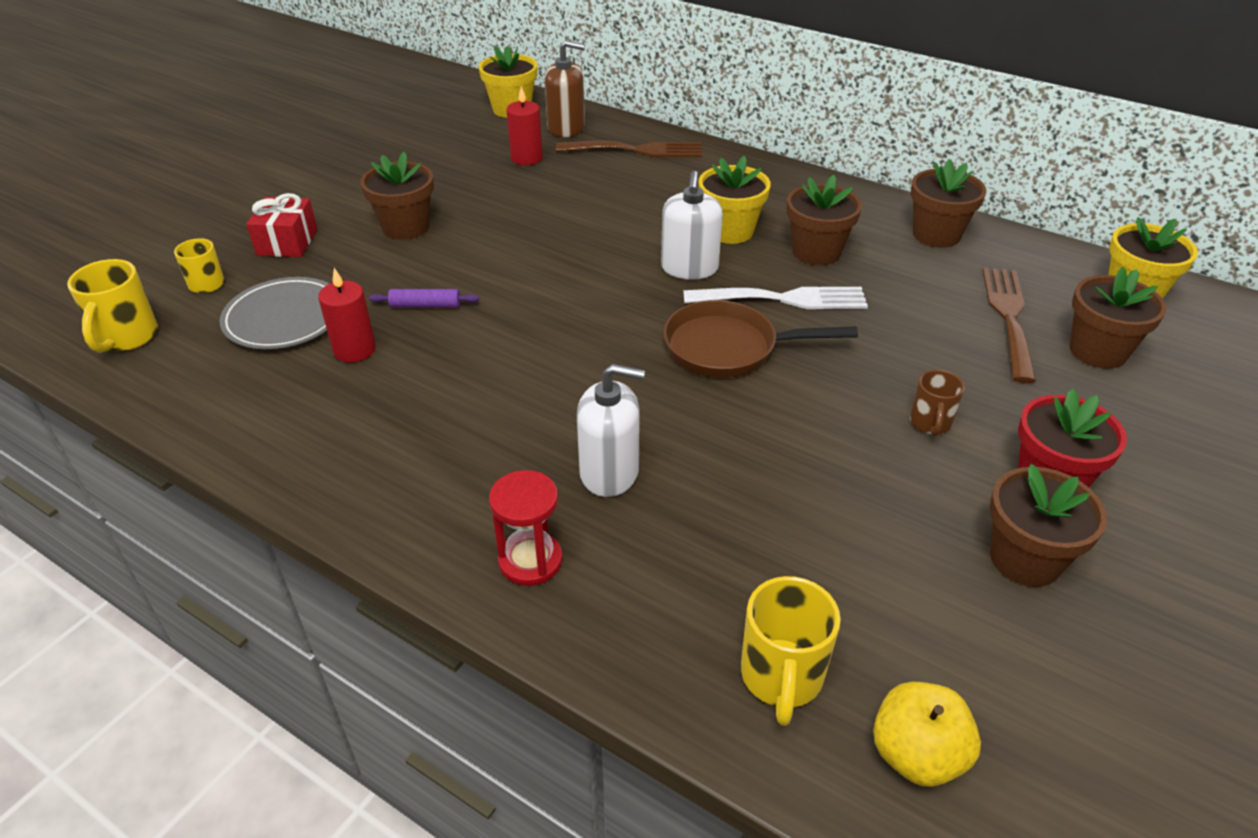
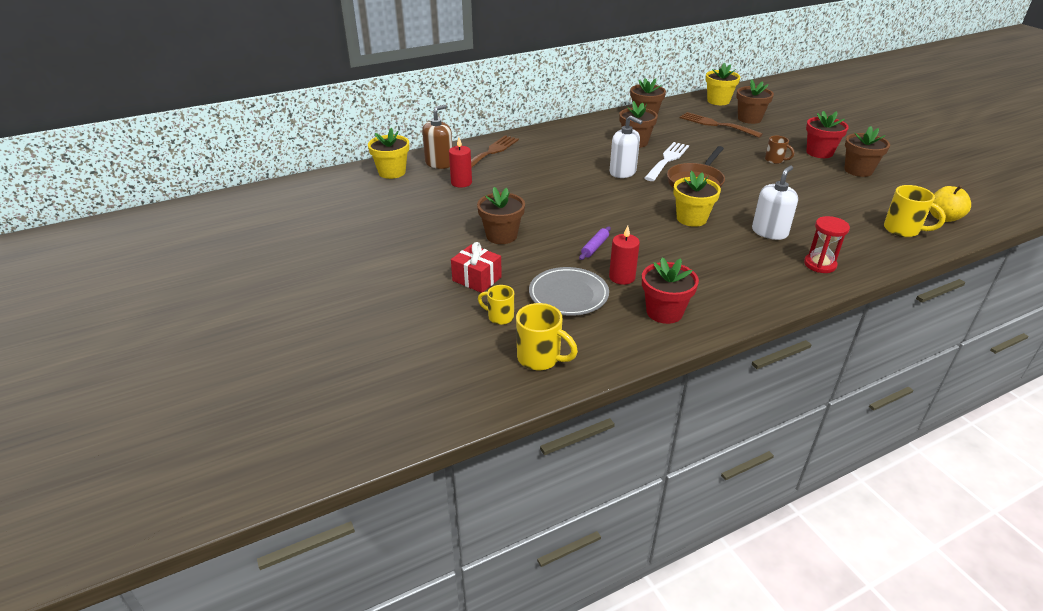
camera: 60 degrees left, 5 degrees down
(278, 411) = (664, 312): none -> red flower pot
(730, 231) = (598, 154): yellow flower pot -> yellow flower pot (691, 218)

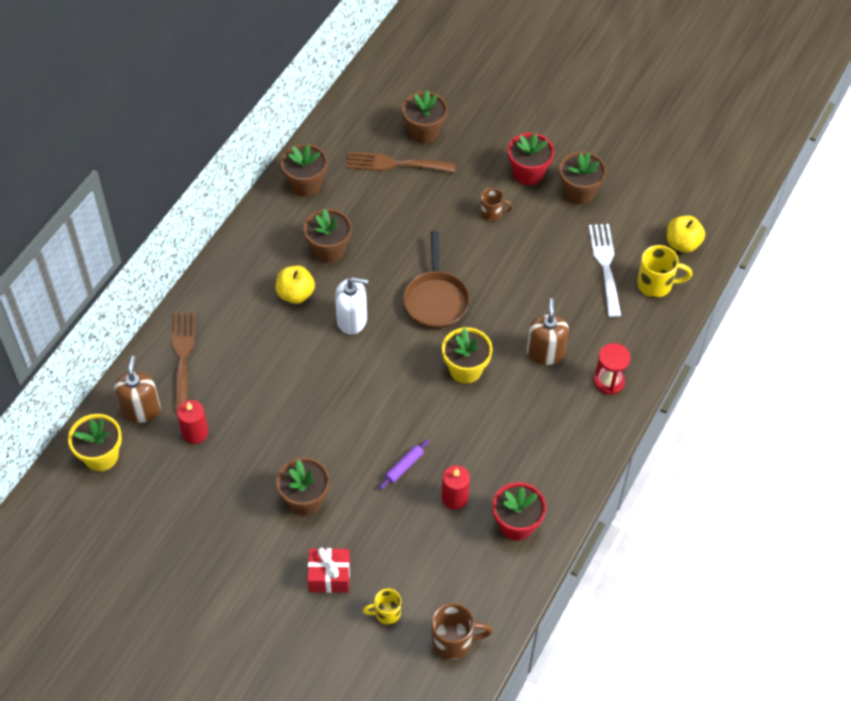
camera: 35 degrees left, 20 degrees up
(540, 358) = (453, 641): yellow mug -> brown mug
(568, 294) = (424, 549): grey plate -> none
(593, 151) = (295, 294): none -> yellow apple
(595, 247) = (404, 467): purple rolling pin -> purple rolling pin turned 45 degrees clockwise
(667, 160) = (384, 270): white fork -> white fork (605, 265)
(718, 101) = (369, 104): yellow flower pot -> none
(769, 232) = (545, 352): white soap dispenser -> brown soap dispenser

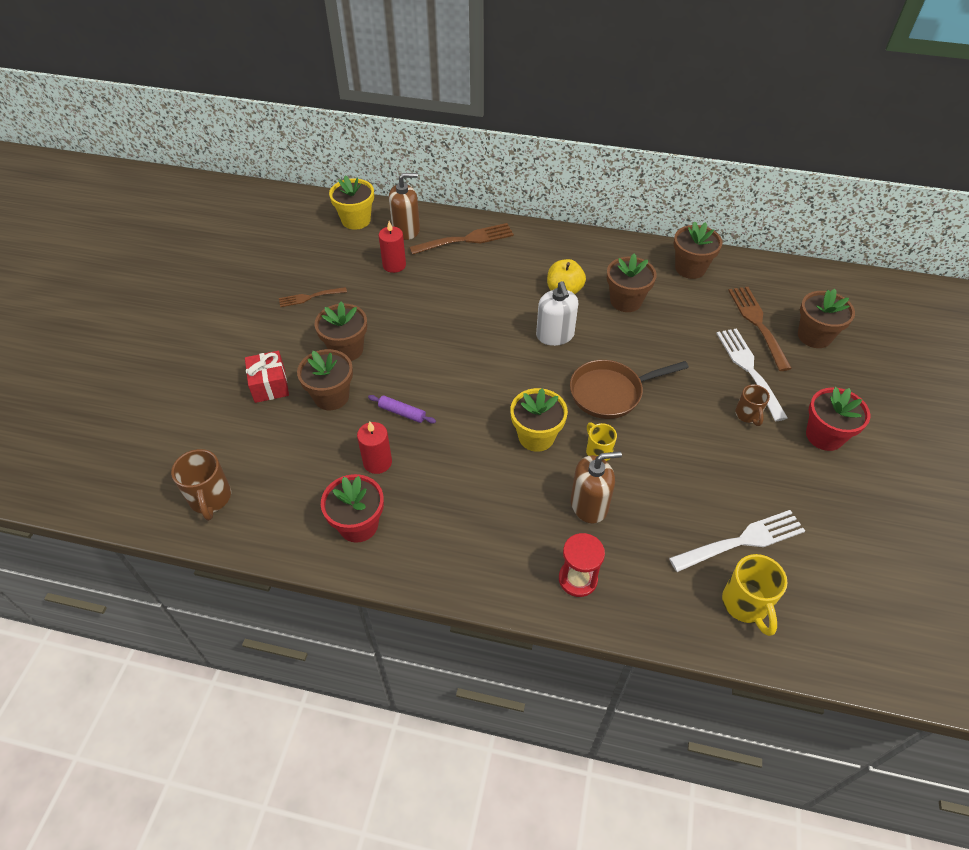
camera: 75 degrees right, 5 degrees down
(214, 522) = (309, 297): none -> brown fork
(386, 613) = (236, 436): yellow mug -> yellow mug (598, 452)
(444, 192) = (749, 369): none -> white fork
(579, 192) = (832, 491): brown flower pot -> brown flower pot (331, 396)
(682, 243) = (828, 624): yellow apple -> none

